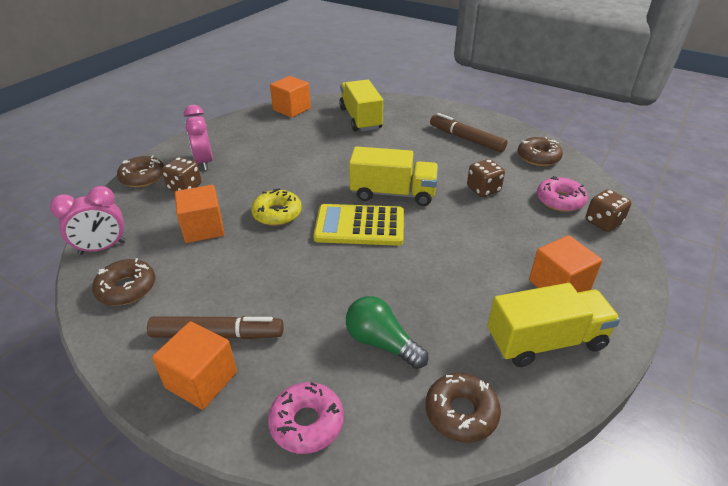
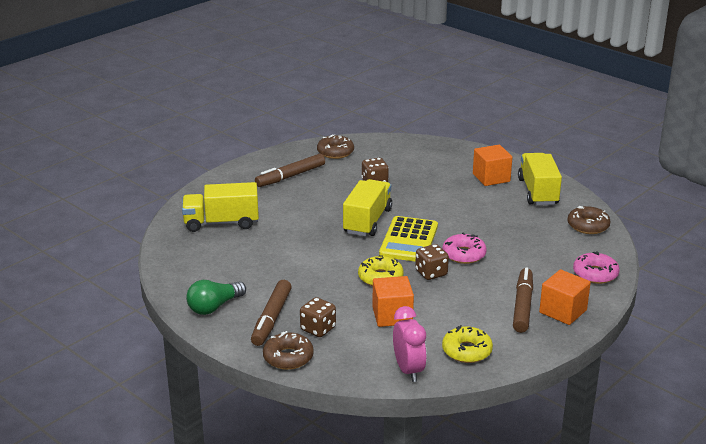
camera: 80 degrees left, 10 degrees down
(127, 288) = (466, 351): brown donut -> yellow donut
(204, 162) = (271, 319): pink clock -> brown marker
(291, 109) = (174, 262): orange cube -> none
(381, 343) = (535, 244): green light bulb -> green light bulb (214, 307)
(560, 200) = (399, 157): pink donut -> pink donut (464, 254)
(603, 222) = (429, 149): brown dice -> brown dice (431, 273)

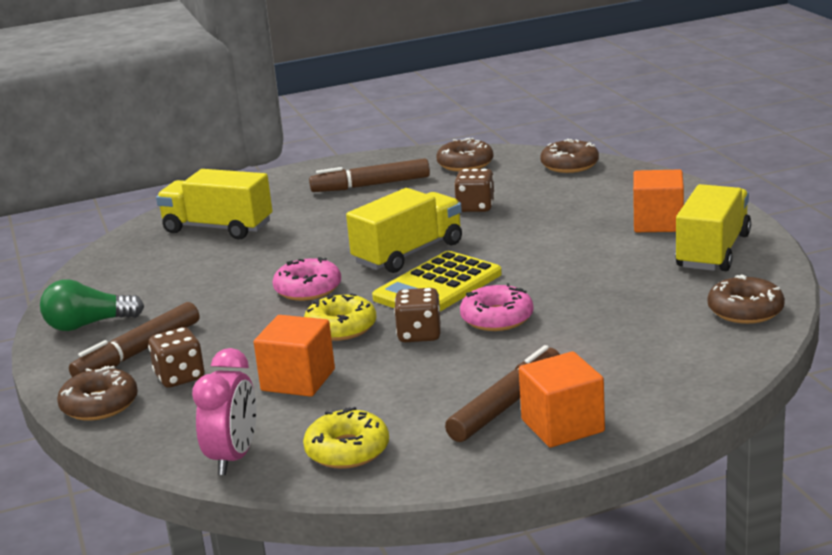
camera: 30 degrees right, 5 degrees down
(401, 145) = (569, 165): none -> brown donut
(595, 274) = (679, 382): pink donut -> pink donut (308, 289)

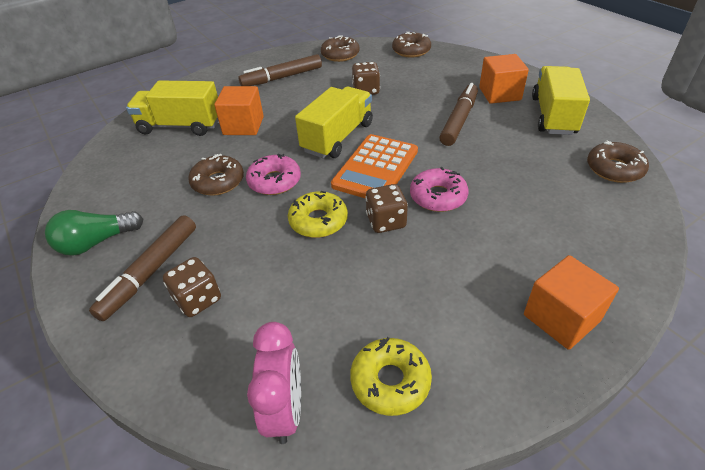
camera: 15 degrees left, 20 degrees up
(99, 405) = (130, 348): brown donut -> brown donut (218, 182)
(298, 380) = (307, 289): orange cube -> orange cube (243, 126)
(438, 286) = (375, 168): yellow calculator -> orange calculator
(506, 405) = (499, 297): brown marker -> brown marker (459, 120)

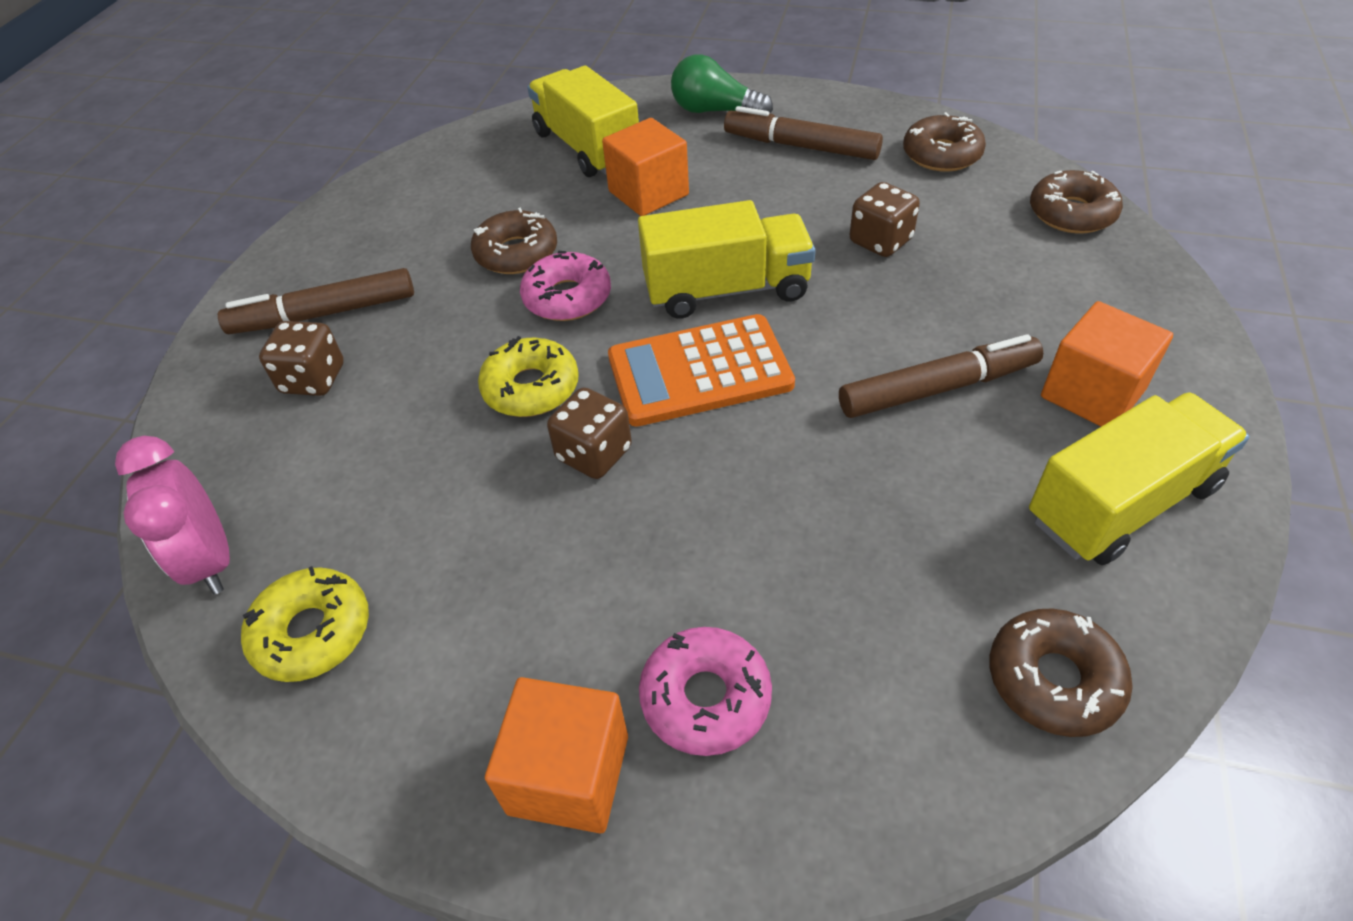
camera: 50 degrees right, 5 degrees up
(96, 242) = (333, 243): green light bulb -> green light bulb (715, 111)
(285, 410) = (211, 560): pink clock -> pink clock turned 105 degrees clockwise
(438, 196) = (706, 477): pink donut -> pink donut (705, 697)

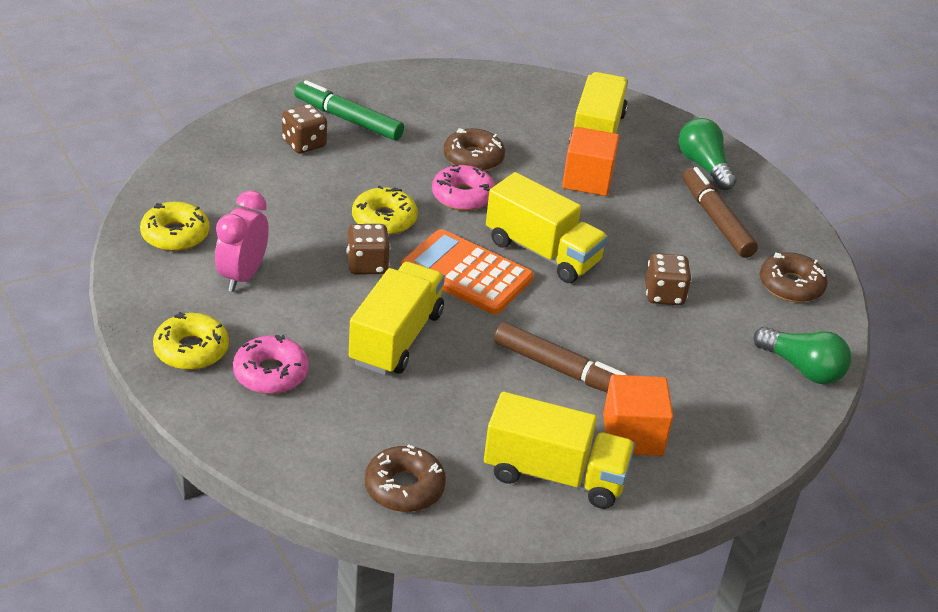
camera: 40 degrees right, 10 degrees down
(211, 560) = (175, 181): pink clock -> pink clock (242, 276)
(324, 314) = (348, 119): brown marker -> green marker
(568, 774) = (191, 350): orange cube -> yellow donut
(754, 508) = (396, 338): none -> yellow truck
(1071, 213) = (802, 368): brown donut -> green light bulb

